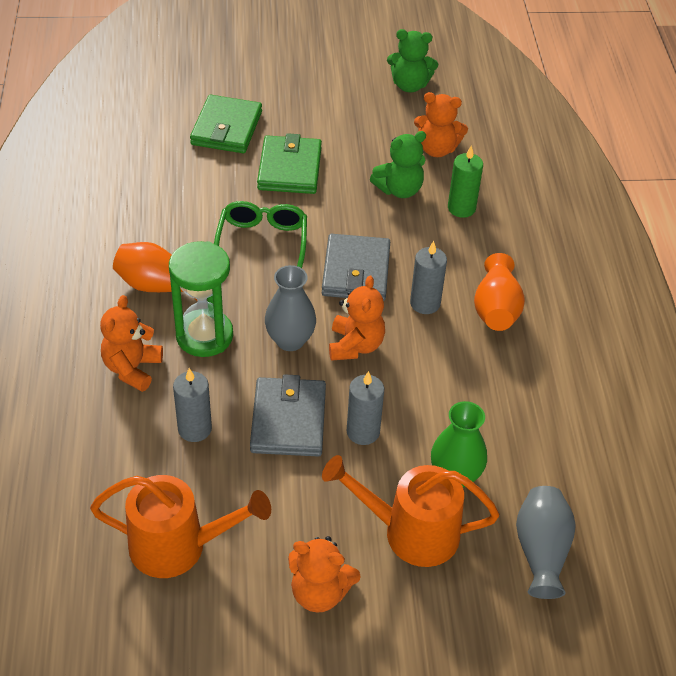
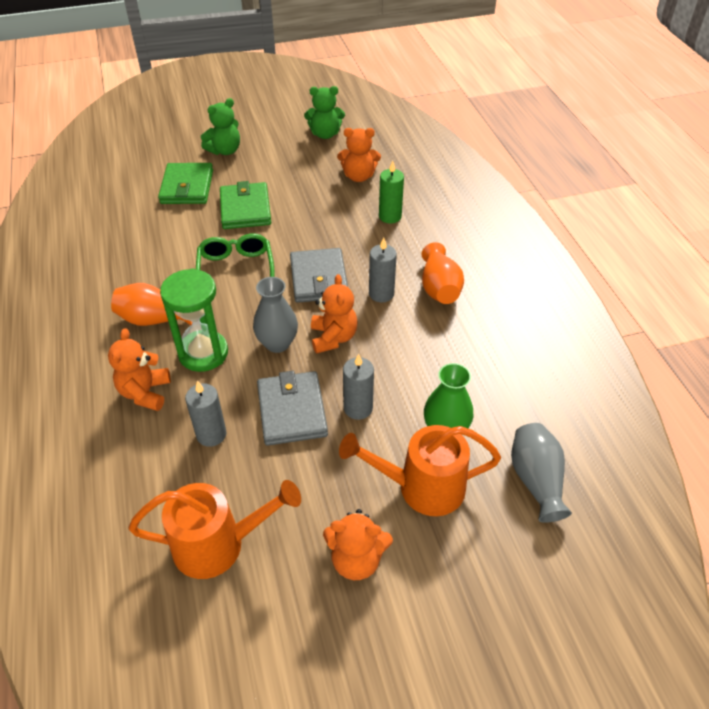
camera: 10 degrees left, 0 degrees up
(399, 189) = (337, 210): green teddy bear -> green teddy bear (225, 150)

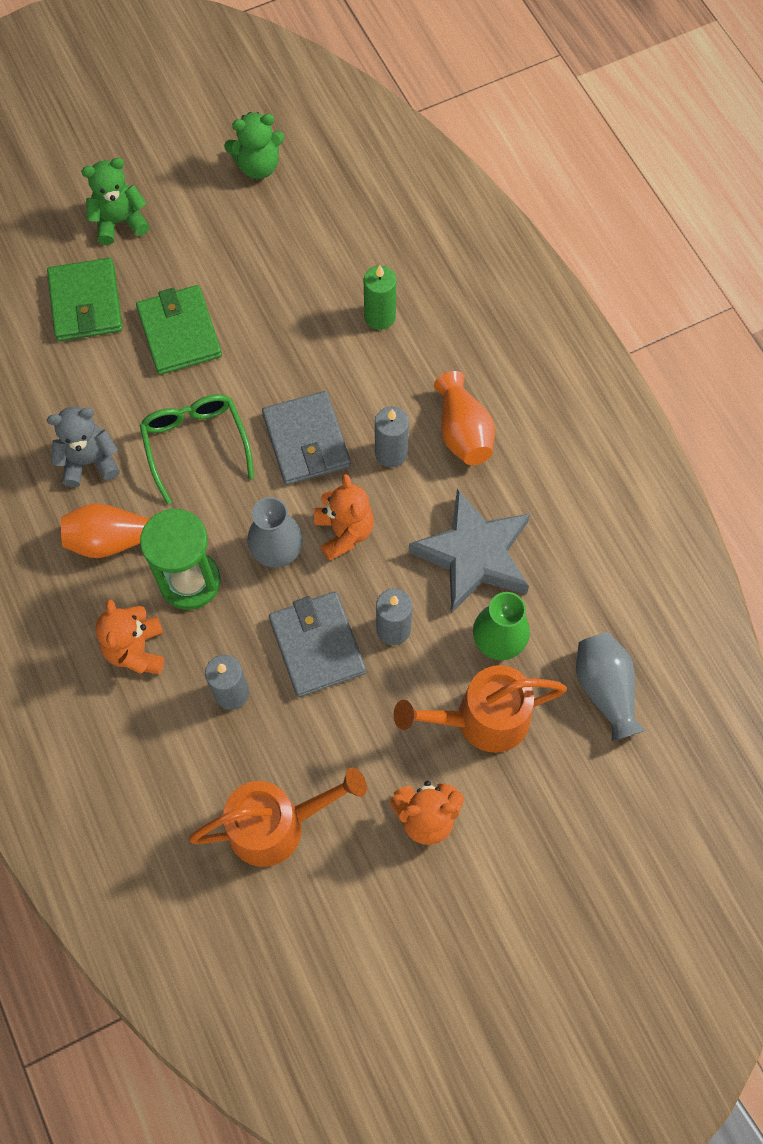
camera: 10 degrees left, 20 degrees up
(155, 271) = (89, 461): none -> grey teddy bear
(225, 150) = (119, 222): green teddy bear -> green teddy bear turned 150 degrees counterclockwise
(359, 176) = (323, 246): orange teddy bear -> none
(434, 366) = (474, 555): none -> grey star

